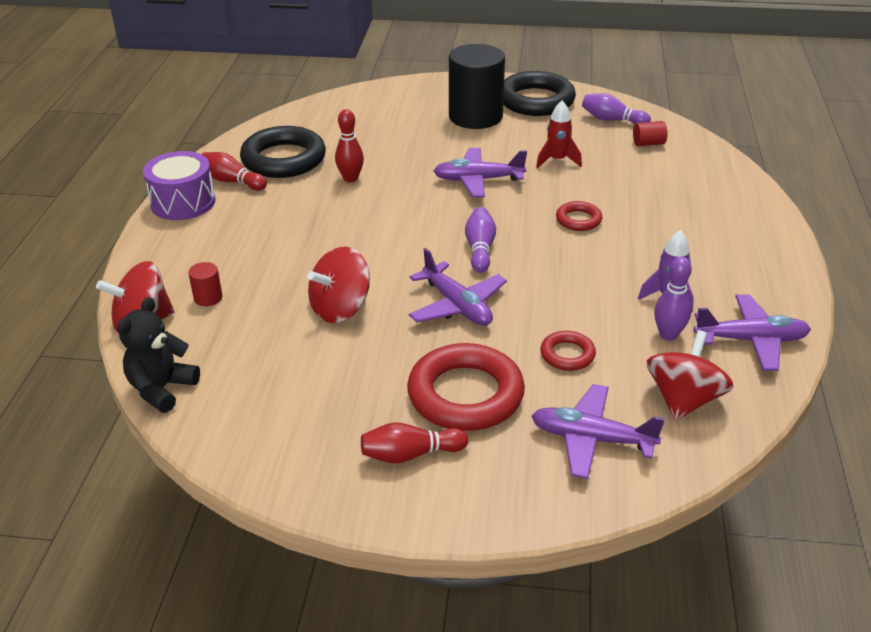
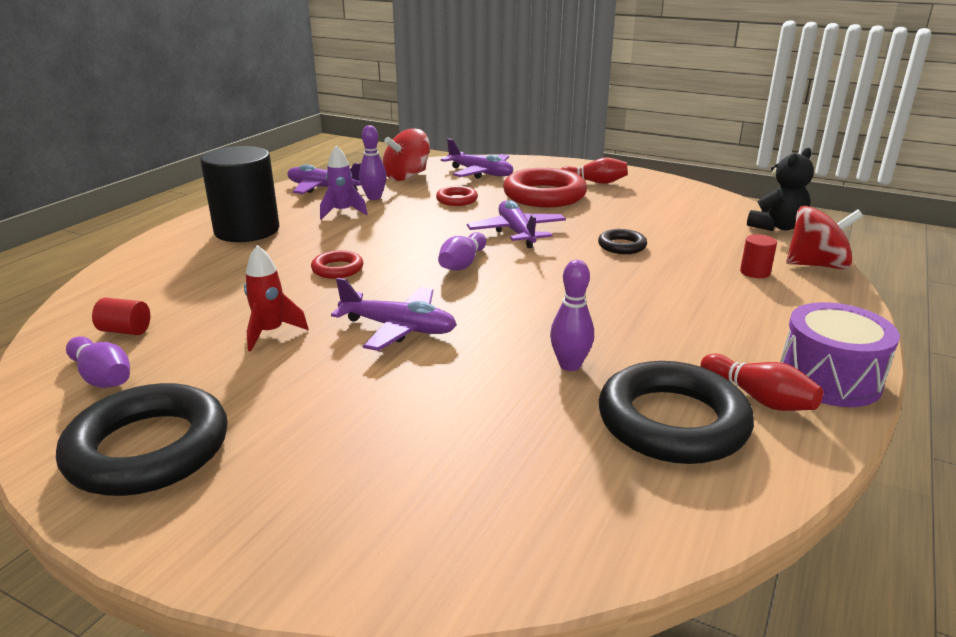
camera: 160 degrees left, 10 degrees down
(340, 309) = (622, 246): red spinning top -> black ring
(350, 178) = (570, 365): red bowling pin -> purple bowling pin
(475, 116) = (292, 437): black cylinder -> black cylinder (247, 230)

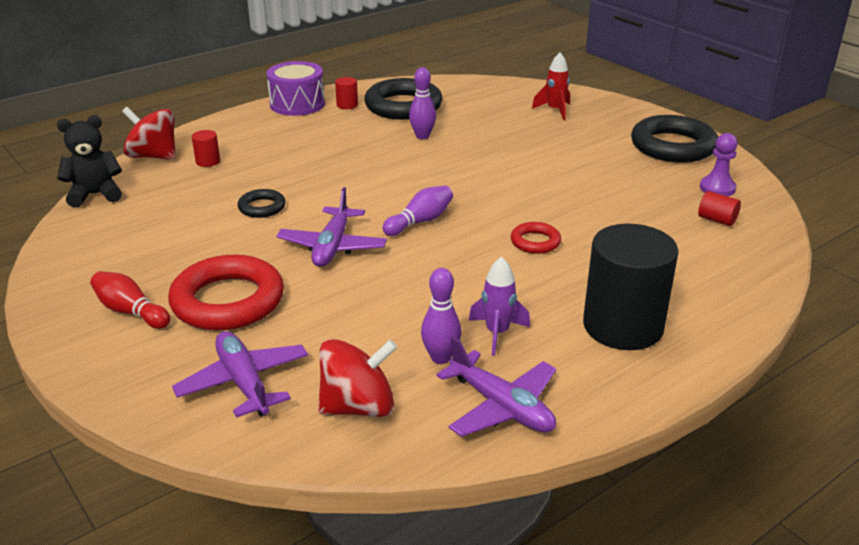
camera: 155 degrees left, 5 degrees up
(102, 377) = (717, 188): purple bowling pin -> purple pawn
(270, 333) = (603, 194): red rocket -> red rocket (555, 110)
(398, 328) = (510, 178): purple plane -> none
(457, 200) = (340, 321): red ring -> none
(758, 398) = (347, 105): red bowling pin -> red cylinder

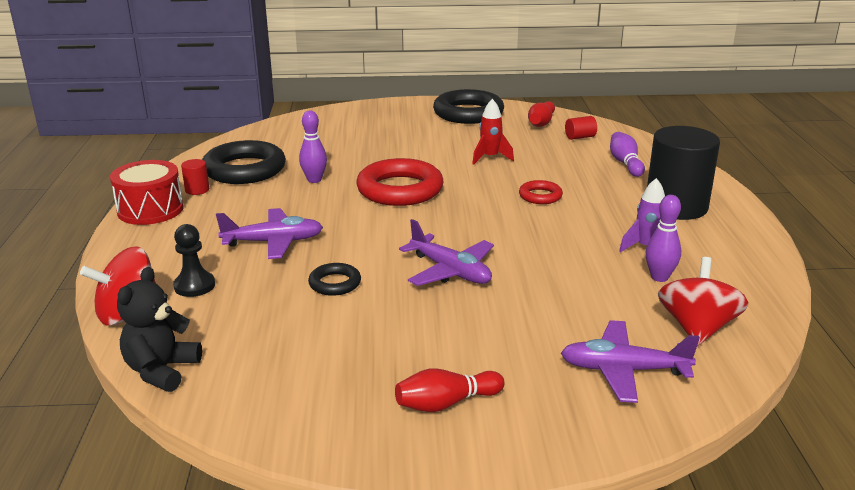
camera: 55 degrees left, 5 degrees down
(208, 161) = (194, 286): red cylinder -> black pawn
(228, 301) = (484, 344): red ring -> red ring (400, 190)
(297, 104) = (150, 210): purple drum -> red drum
(420, 221) = (456, 225): purple bowling pin -> purple bowling pin (625, 163)
(501, 407) = (736, 275): purple plane -> purple plane (273, 242)
(555, 110) = (354, 125): red rocket -> red rocket (490, 158)
(717, 188) = (541, 123): purple pawn -> red bowling pin

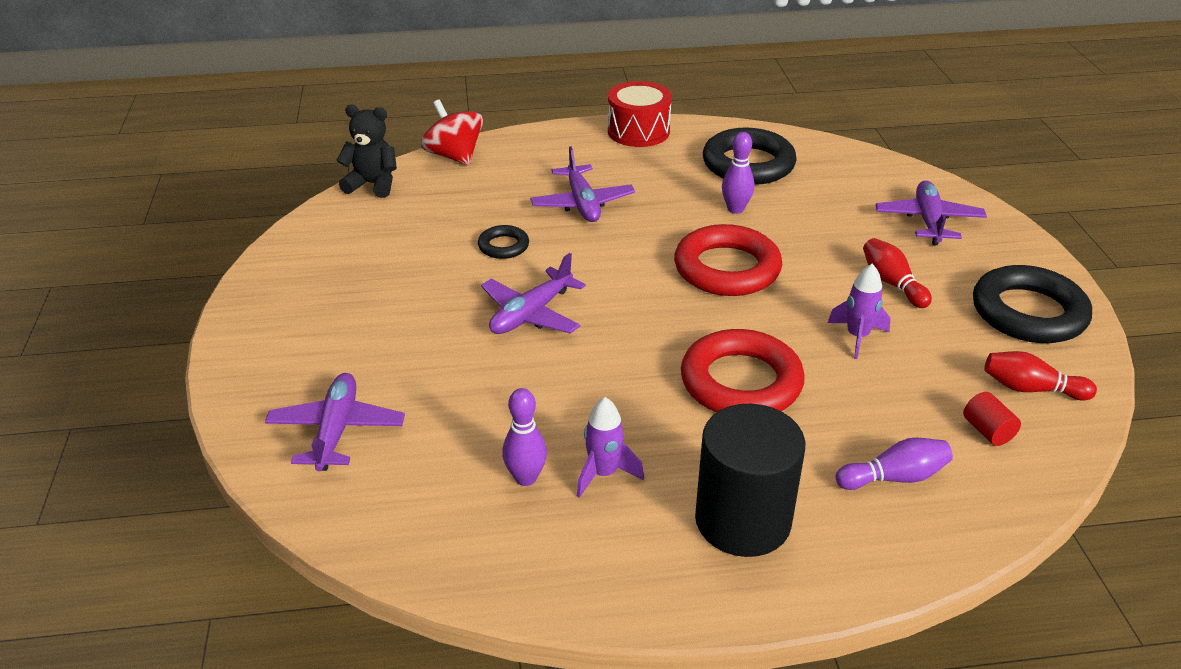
camera: 85 degrees right, 10 degrees up
(194, 286) = (497, 177): black pawn -> none
(197, 190) = (689, 146): red cylinder -> none
(358, 123) = (928, 221): none -> purple plane
(446, 403) = (306, 320): red bowling pin -> red bowling pin (892, 283)
(490, 158) = (857, 337): red rocket -> purple rocket
(540, 196) = (741, 382): red ring -> red ring, size x2.03
(697, 328) = (409, 497): red spinning top -> none

